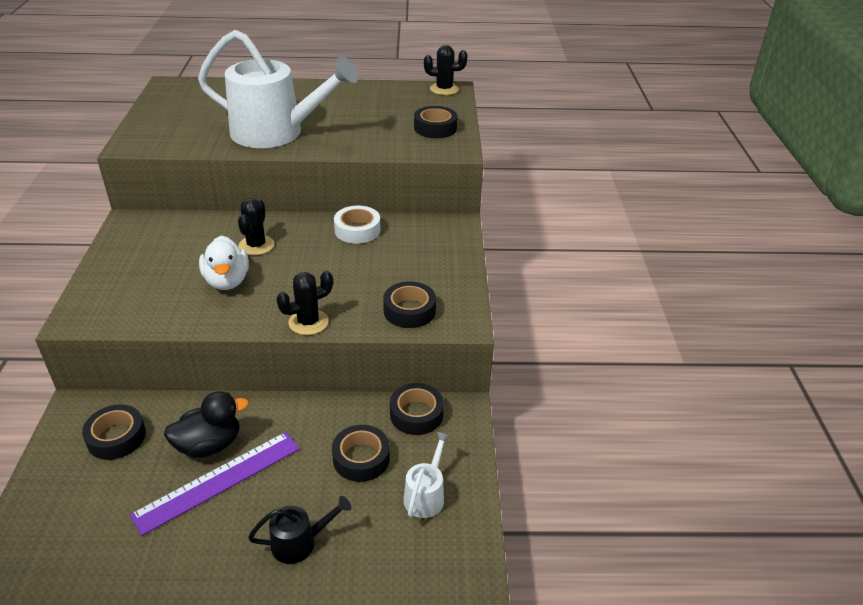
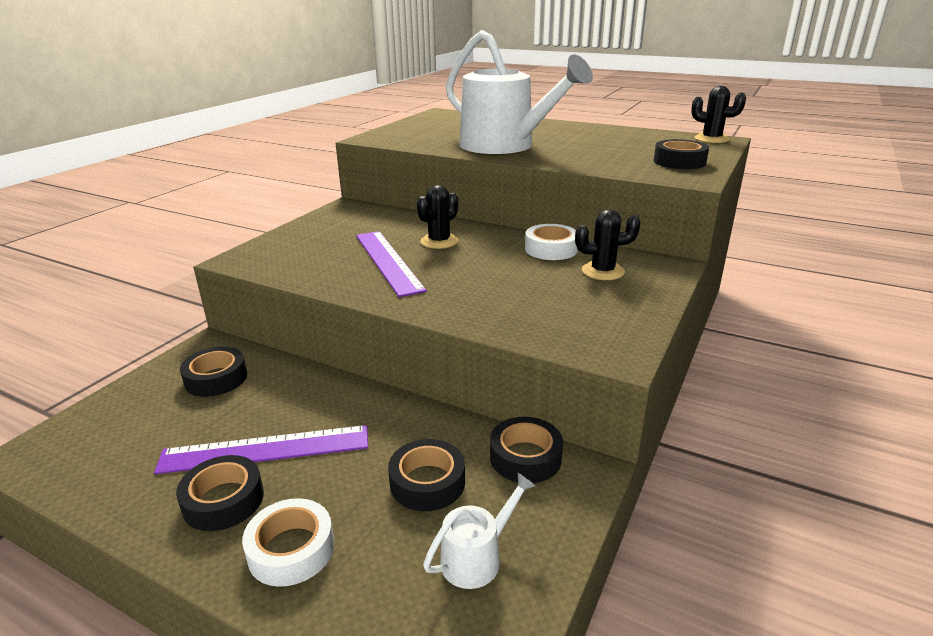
camera: 30 degrees right, 10 degrees down
(209, 445) = (286, 413): black duck -> none
(227, 281) = (388, 261): white duck -> purple ruler
(300, 542) = (291, 549): black watering can -> white tape
(308, 322) = (436, 311): black cactus -> black cactus (603, 271)
(409, 310) = (558, 328): black tape -> black tape (223, 500)

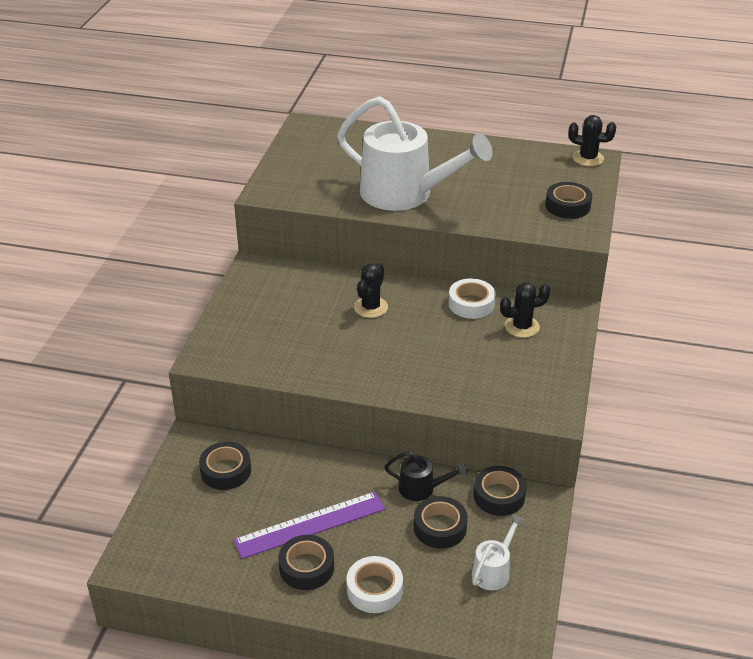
camera: 15 degrees left, 10 degrees up
(388, 261) = (339, 340): purple ruler -> none
(427, 432) = (422, 489): none -> black watering can

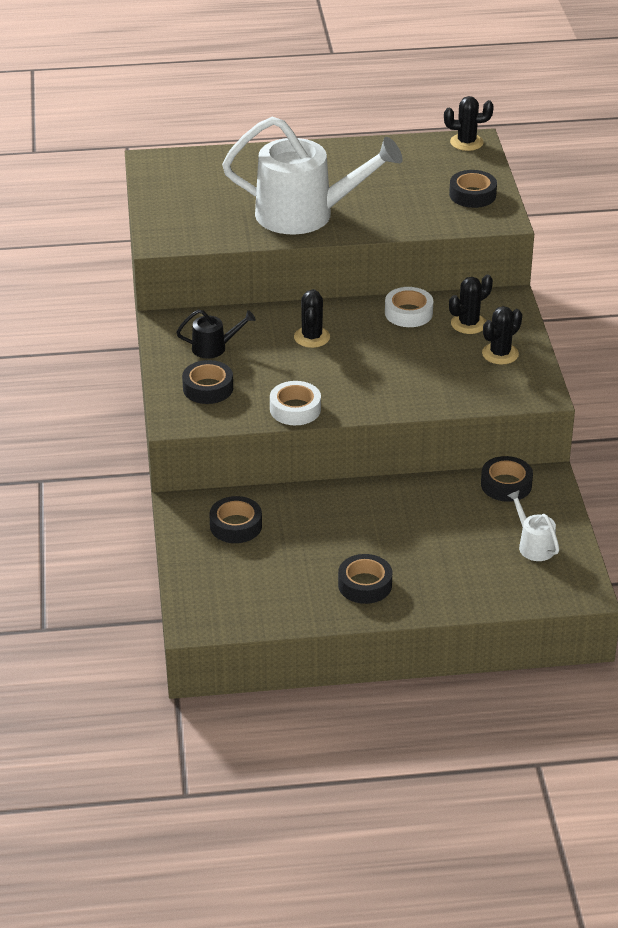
camera: 20 degrees left, 0 degrees up
(310, 525) = (346, 550): purple ruler -> none
(374, 589) = (437, 586): white tape -> white tape (295, 409)
(422, 489) = (432, 496): black watering can -> black watering can (214, 348)
(440, 527) = (467, 523): black tape -> black tape (208, 388)
(494, 570) = (533, 545): white watering can -> white watering can turned 45 degrees counterclockwise
(536, 363) = (500, 354): none -> black cactus

